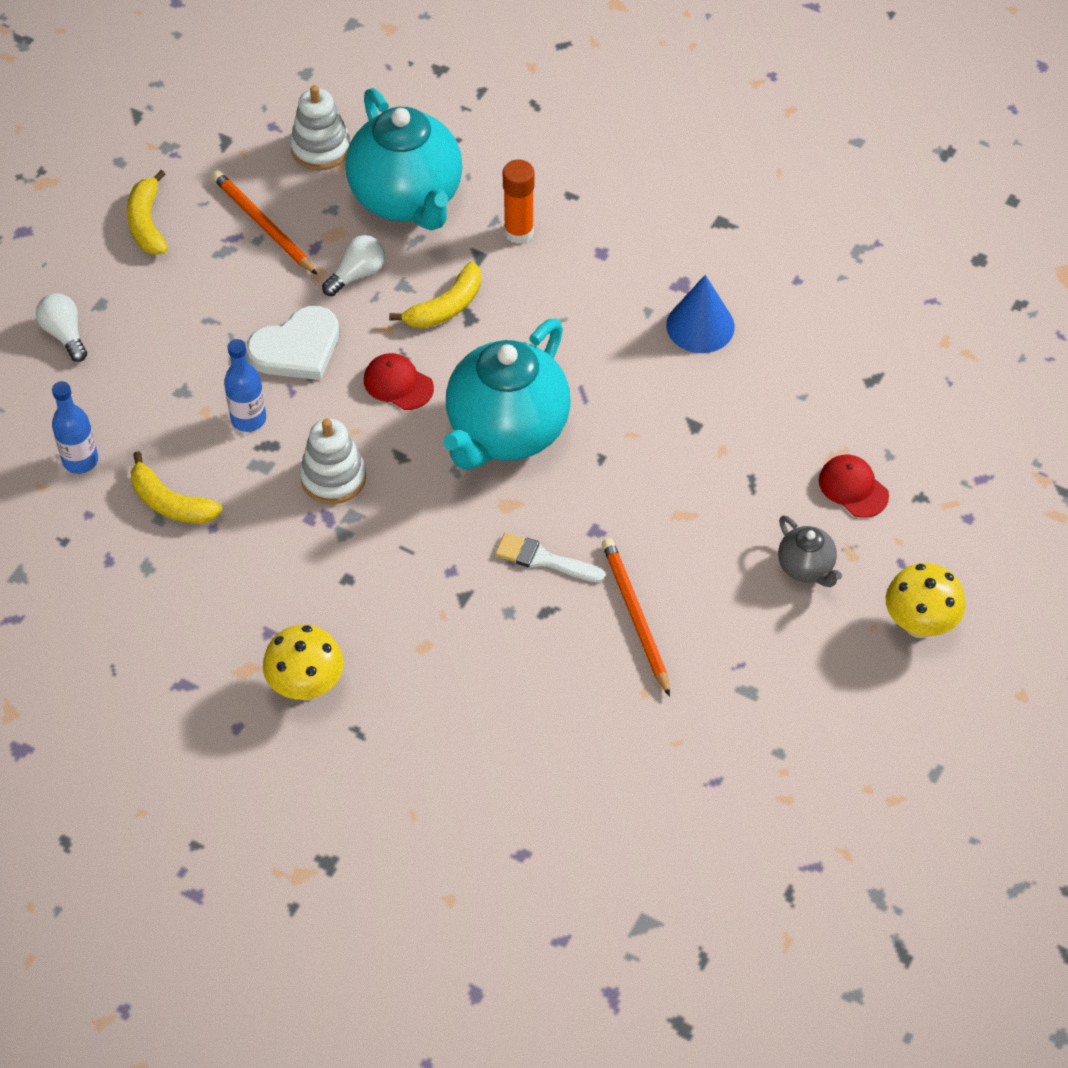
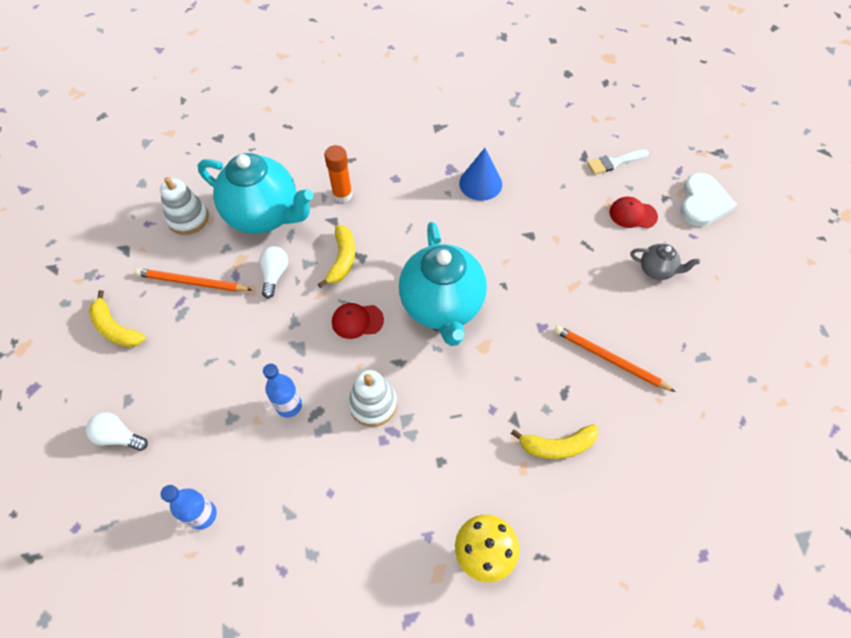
camera: 40 degrees left, 5 degrees up
(170, 503) = (288, 497): yellow banana -> yellow banana (557, 445)
(297, 348) = (279, 341): white heart -> white heart (703, 203)
(544, 559) = (533, 363): white brush -> white brush (614, 162)
(919, 624) = (733, 260): yellow mushroom -> none

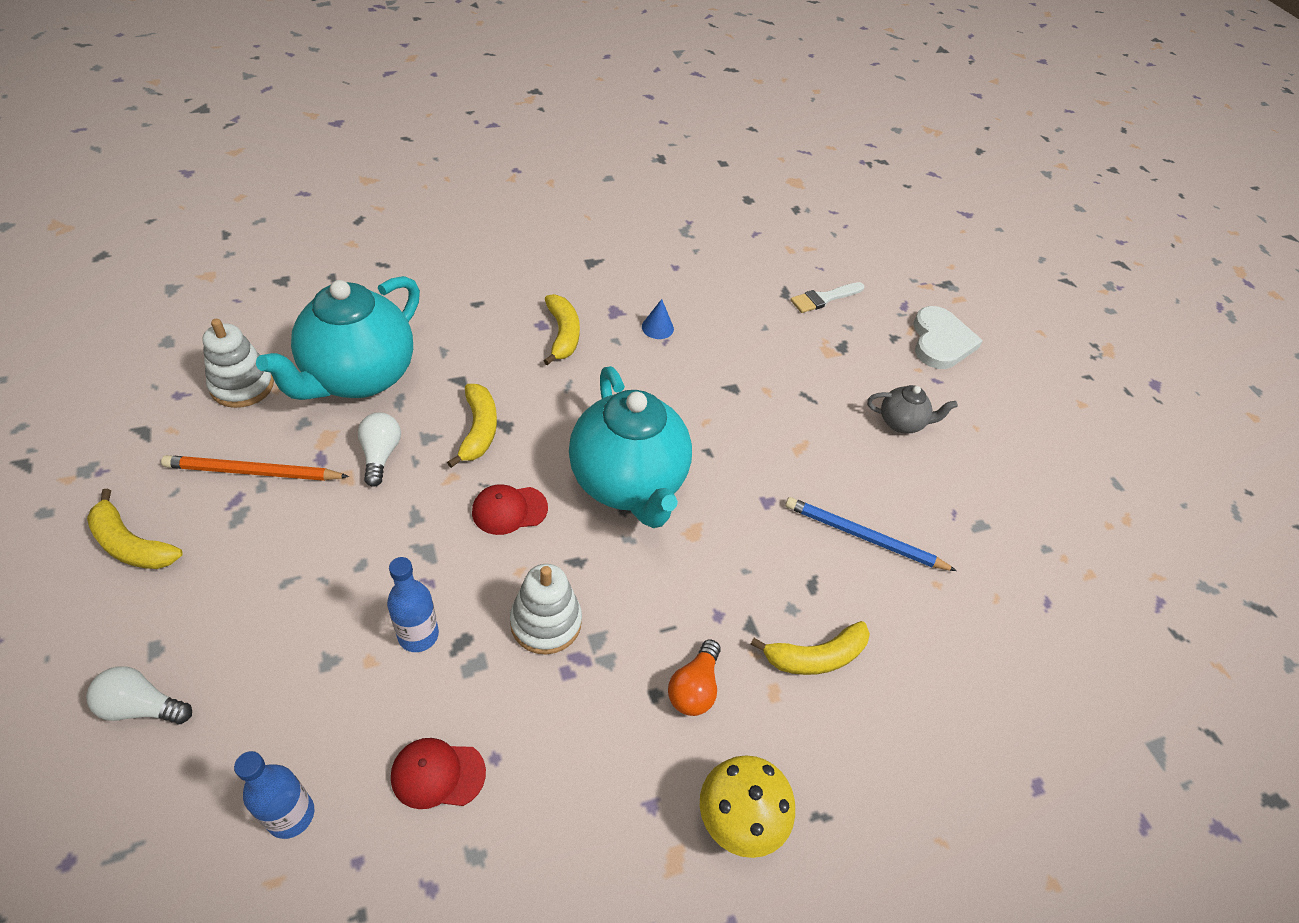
camera: 15 degrees left, 10 degrees down
(264, 215) = (359, 377): turquoise teapot -> turquoise teapot turned 105 degrees clockwise
(342, 195) = (470, 347): orange glue stick -> none
(409, 187) = (562, 335): none -> yellow banana
(467, 459) = (694, 688): none -> orange light bulb
(480, 183) = (657, 327): blue cone -> blue cone, size x0.56
(609, 359) = (863, 537): orange pencil -> blue pencil
(632, 214) = (858, 358): red cap -> red cap (437, 774)

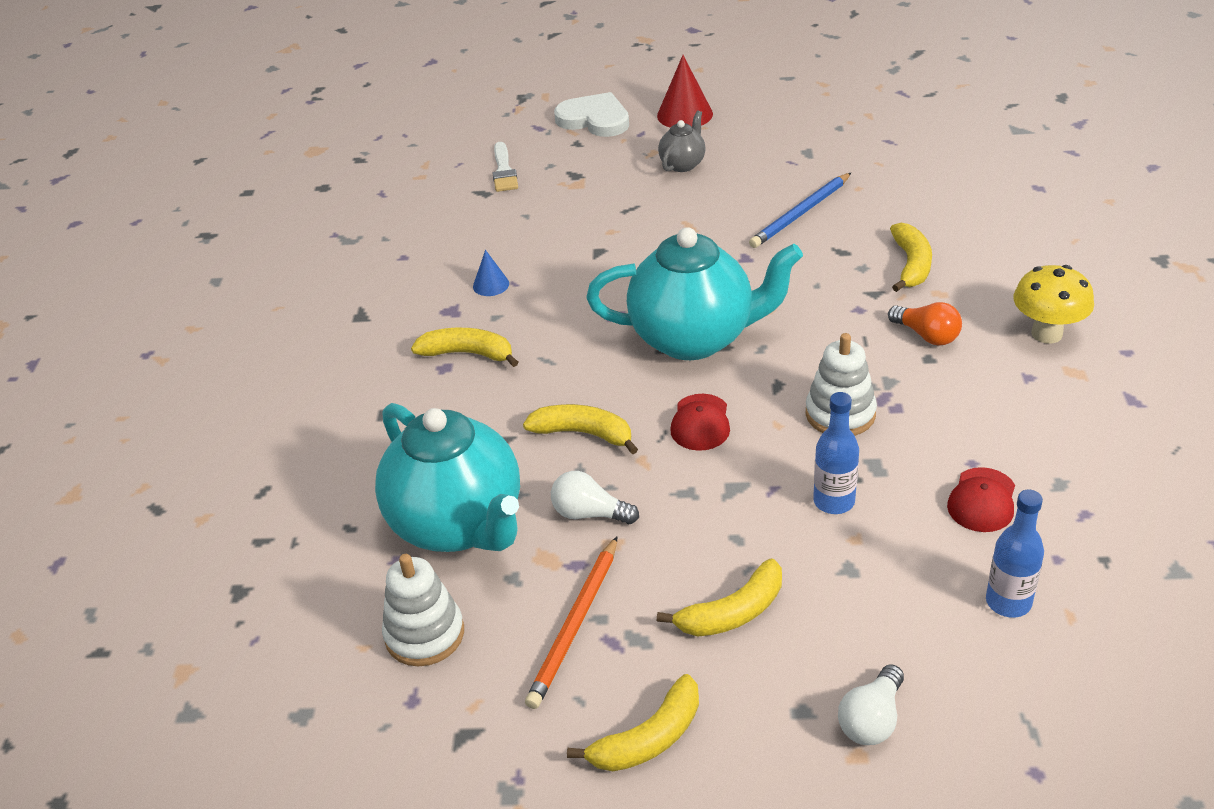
camera: 60 degrees left, 10 degrees down
(270, 577) = (732, 612): none -> yellow banana
(990, 408) = (684, 114): none -> red cone

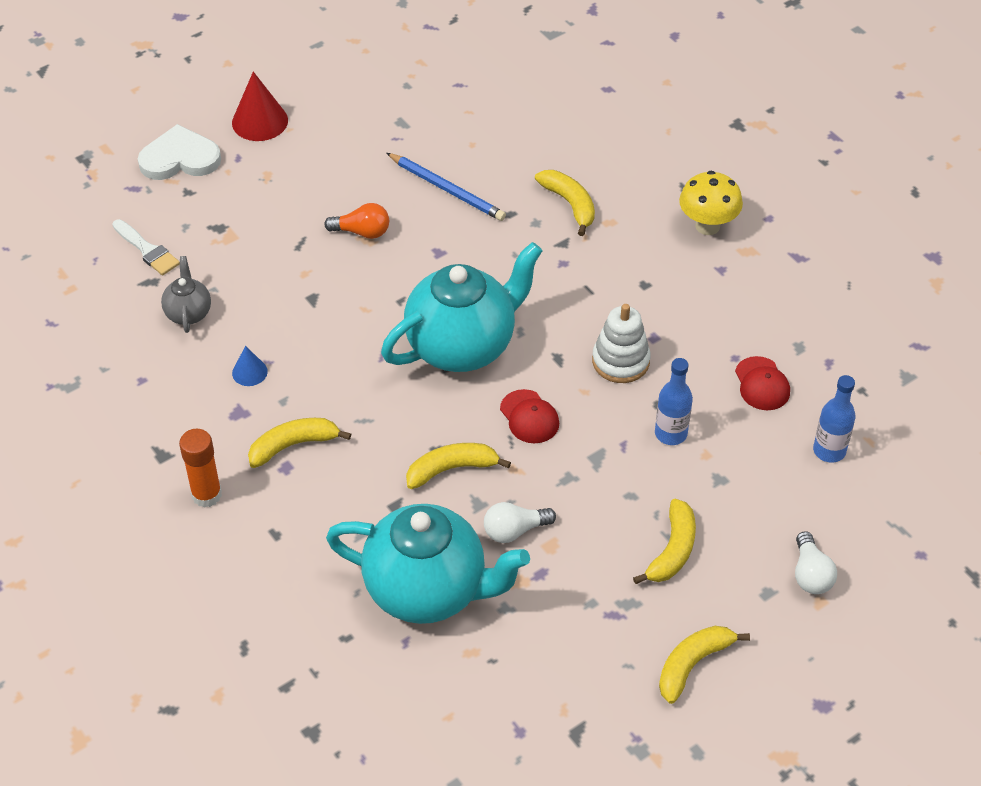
camera: 40 degrees left, 10 degrees up
(361, 360) = (207, 495): none -> orange glue stick
(424, 634) = (483, 683): white stacking toy -> none
(575, 625) = (579, 617): orange pencil -> none
(648, 738) = (692, 664): yellow banana -> yellow banana turned 150 degrees counterclockwise
(683, 164) = (305, 177): grey teapot -> grey teapot (188, 313)
(801, 213) = (447, 189): blue pencil -> blue pencil turned 60 degrees counterclockwise
(927, 335) = (629, 265): orange light bulb -> orange light bulb (362, 232)

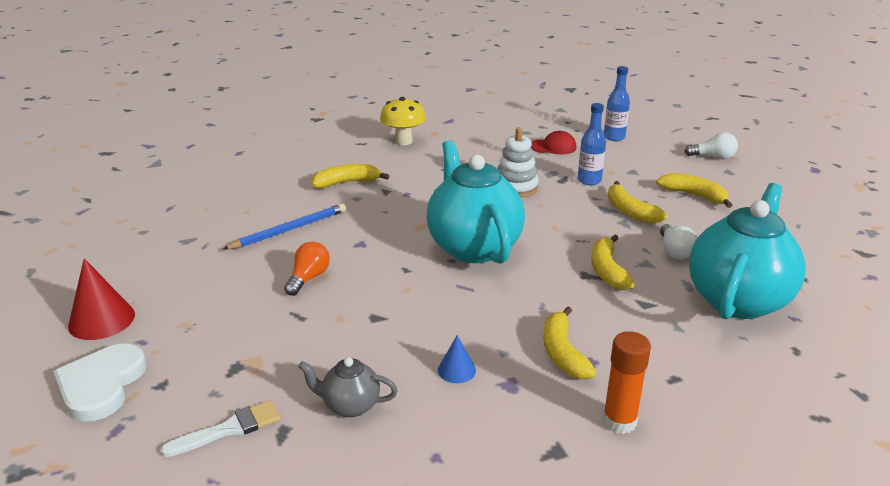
camera: 75 degrees left, 20 degrees down
(529, 417) = (559, 229): red cap -> none
(692, 664) = (792, 203): yellow banana -> yellow banana (630, 211)

